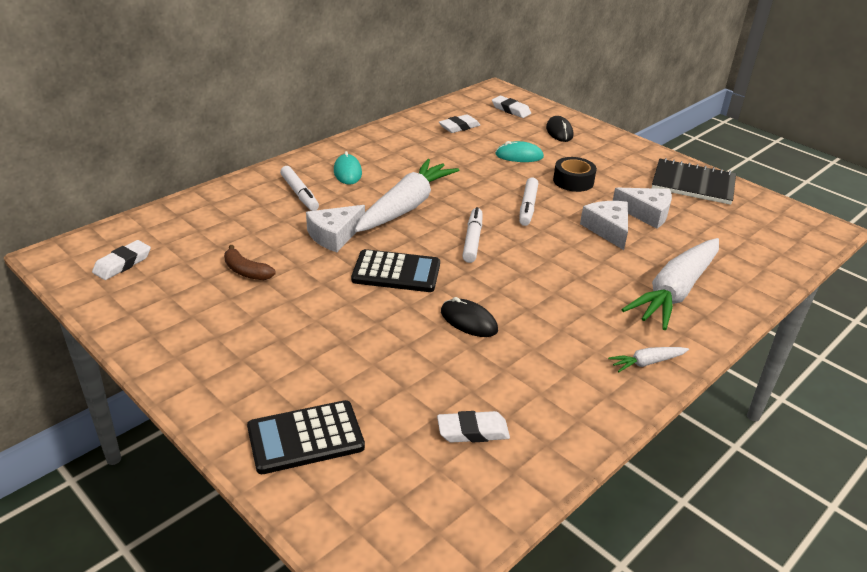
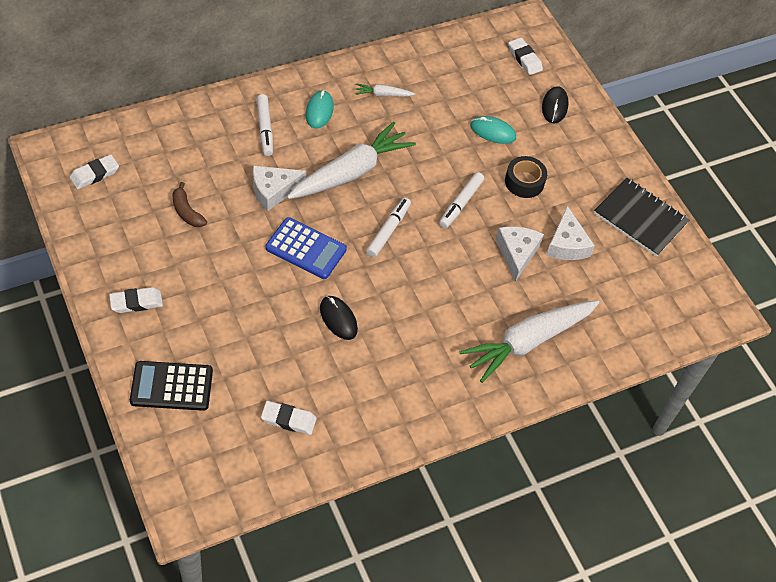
camera: 15 degrees right, 20 degrees up
(396, 272) = (306, 249): black calculator -> blue calculator
(459, 127) = (457, 72): white eraser -> white eraser (136, 302)
(646, 213) = (566, 244): white cheese -> white cheese turned 45 degrees clockwise
(647, 363) = (455, 404): white carrot -> white carrot (383, 94)

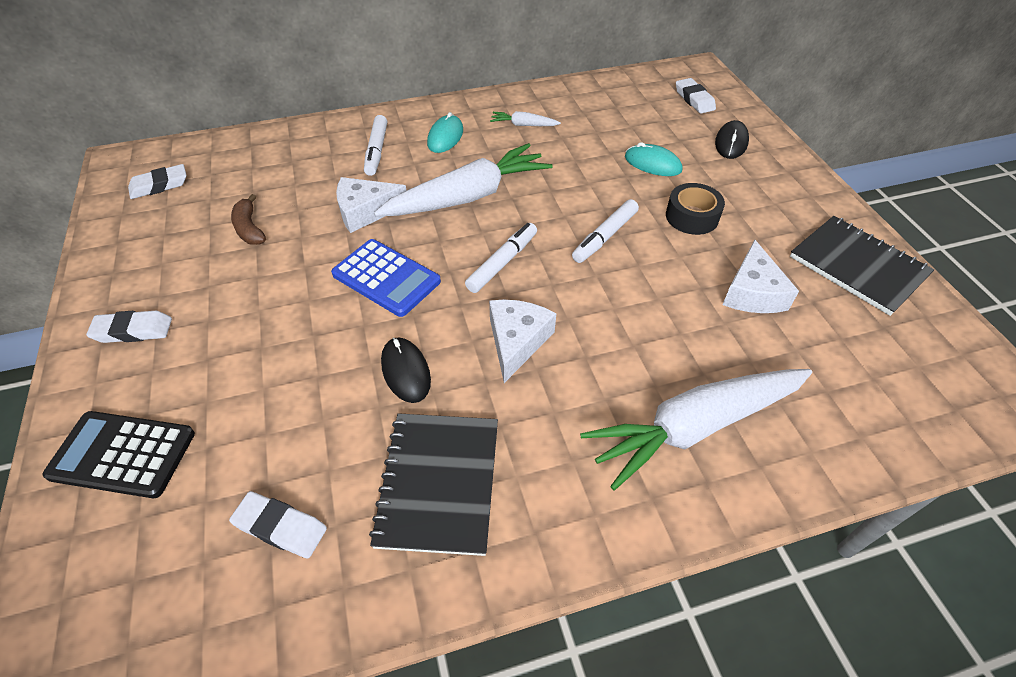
camera: 15 degrees right, 5 degrees down
(376, 387) = (439, 483): none -> black notebook
(517, 253) = (680, 300): white cheese -> white cheese (517, 341)

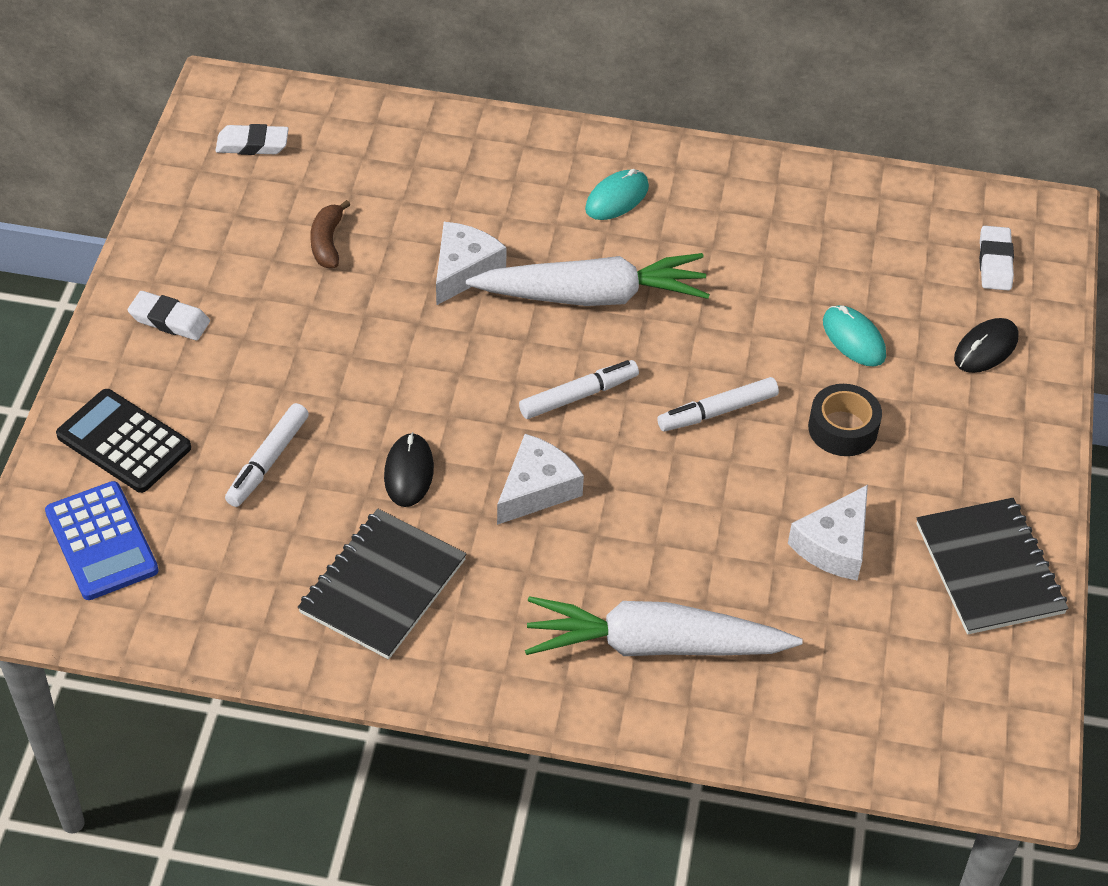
camera: 25 degrees right, 0 degrees up
(280, 527) = (232, 562): white eraser -> none
(365, 211) = (464, 270): white cheese -> white cheese turned 105 degrees clockwise
(377, 151) = (521, 187): white marker -> white marker (268, 461)
(386, 278) = (443, 363): blue calculator -> blue calculator (101, 541)
(523, 125) = (728, 217): white carrot -> none

